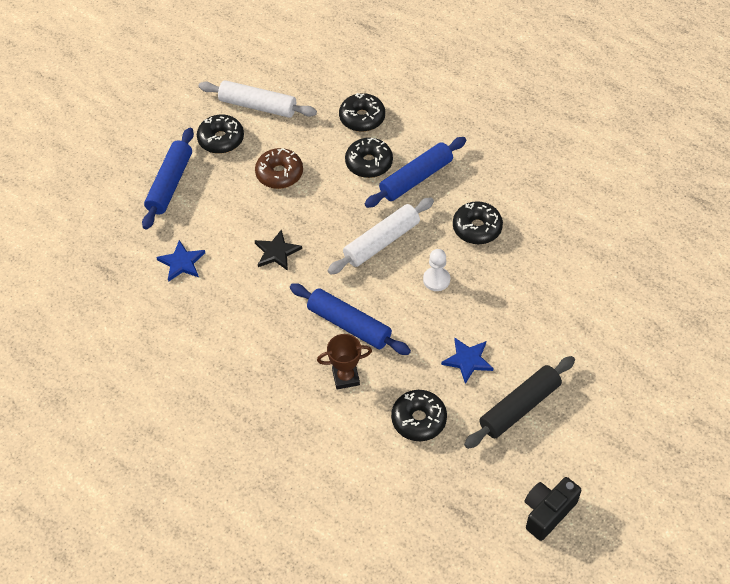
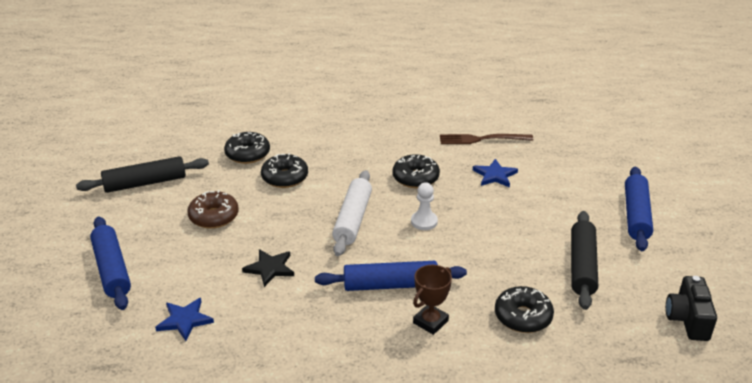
camera: 40 degrees left, 20 degrees down
(221, 139) = (132, 218): black donut -> none
(258, 106) = (145, 183): white rolling pin -> black rolling pin
(416, 178) = (334, 170): blue rolling pin -> blue rolling pin (636, 215)
(467, 360) = (509, 258): blue star -> blue star (495, 175)
(584, 217) = (481, 139): none -> brown fork

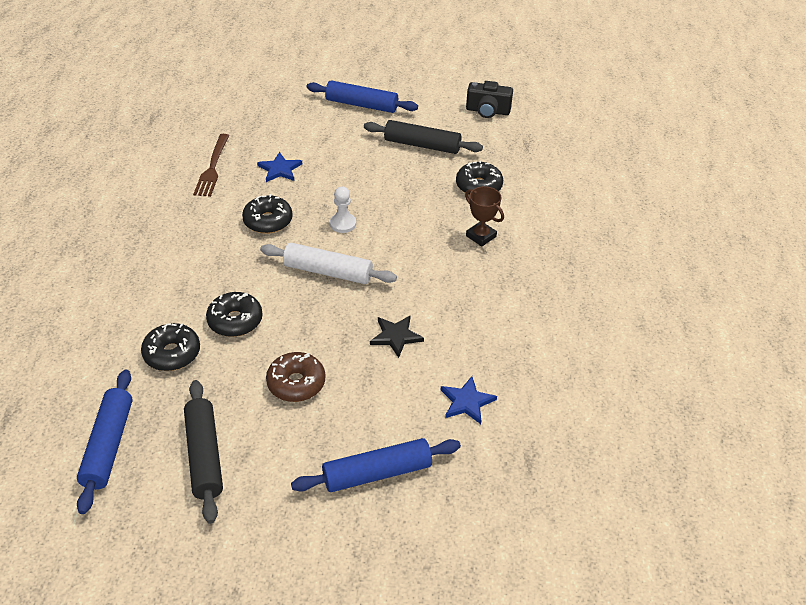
camera: 85 degrees left, 10 degrees up
(390, 285) = (431, 255): blue rolling pin -> blue rolling pin (108, 445)

